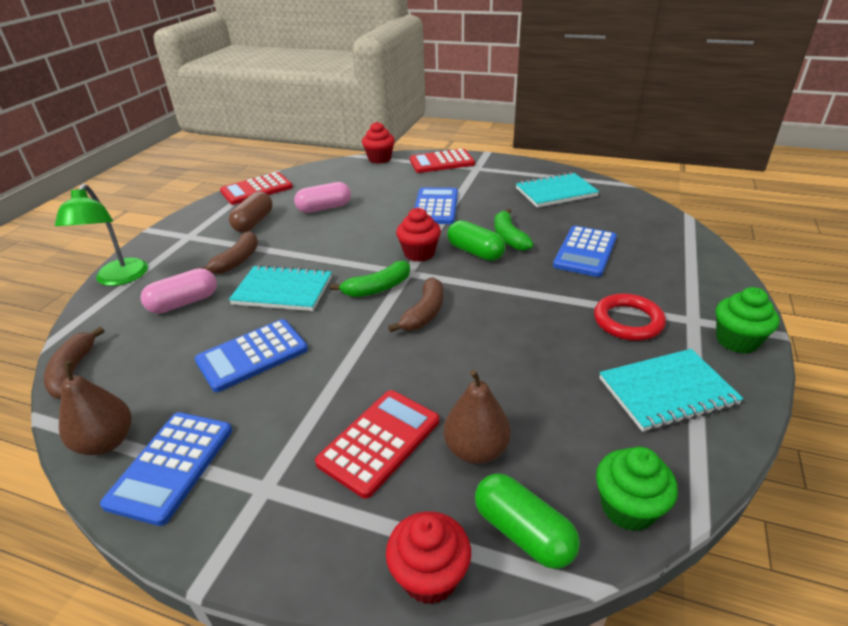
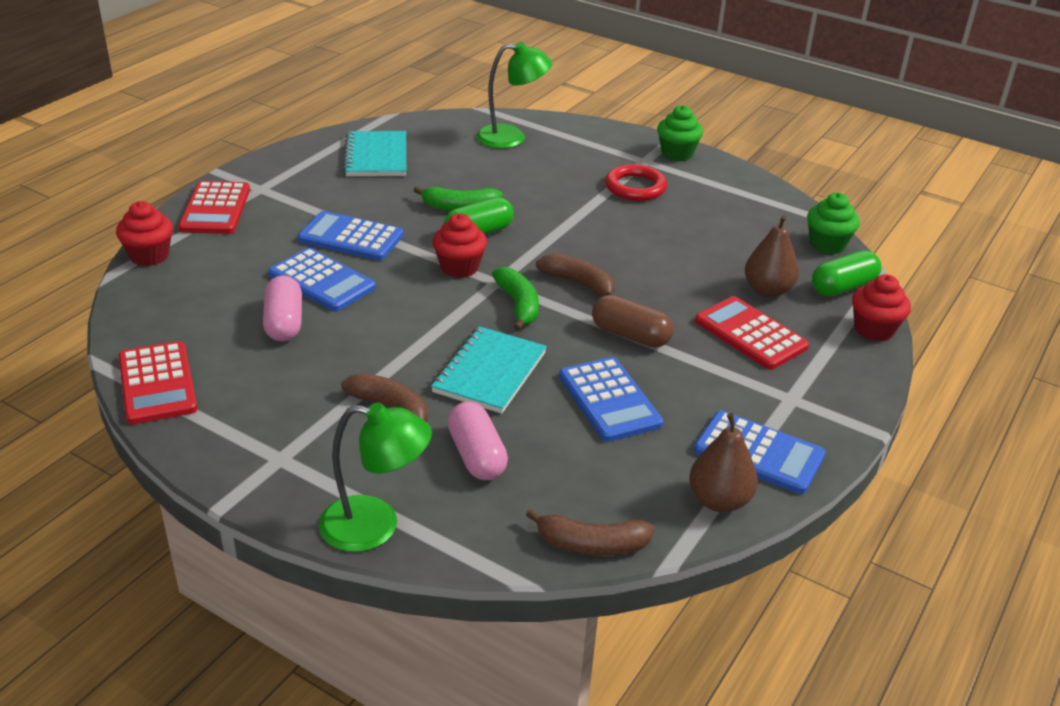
camera: 80 degrees left, 0 degrees up
(254, 222) = (282, 390): brown capsule -> brown capsule (630, 335)
(585, 252) = (515, 175): blue calculator -> blue calculator (322, 281)
(651, 239) = (512, 138): none -> green lamp
(667, 392) = (725, 198): turquoise notebook -> none

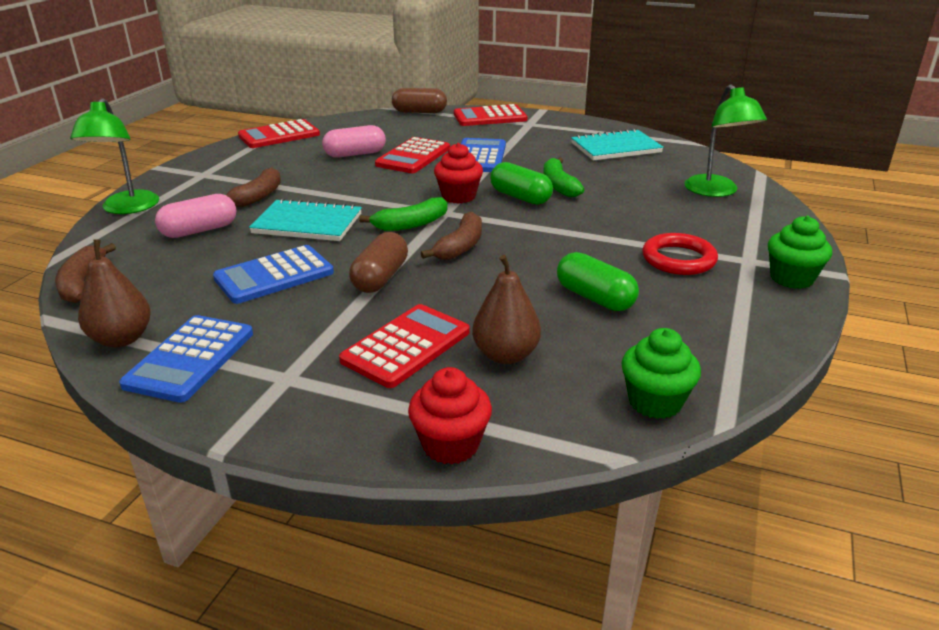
camera: 80 degrees right, 5 degrees down
(149, 256) = (419, 112): red cupcake -> brown capsule
(322, 281) = (413, 157): blue calculator -> red calculator
(843, 287) = (547, 416): green capsule -> green capsule (595, 298)

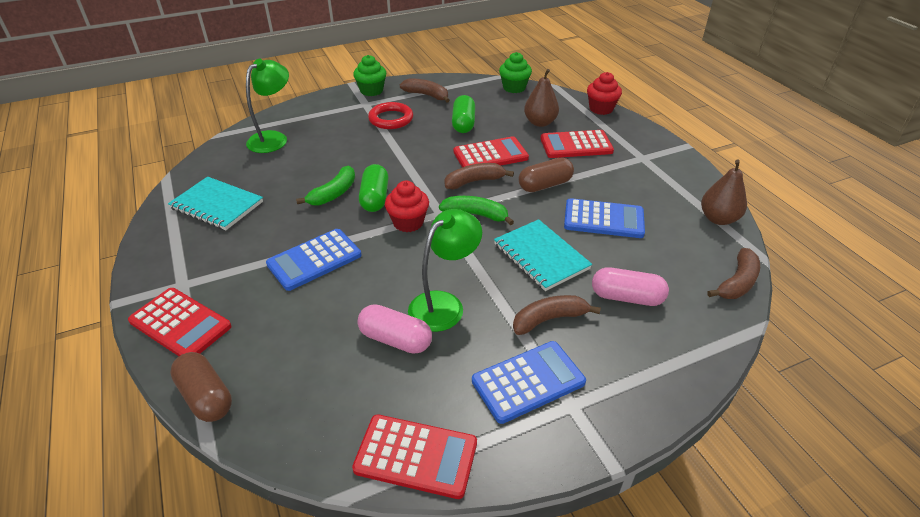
camera: 135 degrees left, 10 degrees up
(127, 208) = (678, 377): green lamp -> green lamp (444, 304)
(190, 359) = (684, 188): blue calculator -> blue calculator (528, 382)
(413, 157) = (358, 297): red calculator -> red calculator (490, 155)
(724, 310) = (427, 95): none -> brown banana

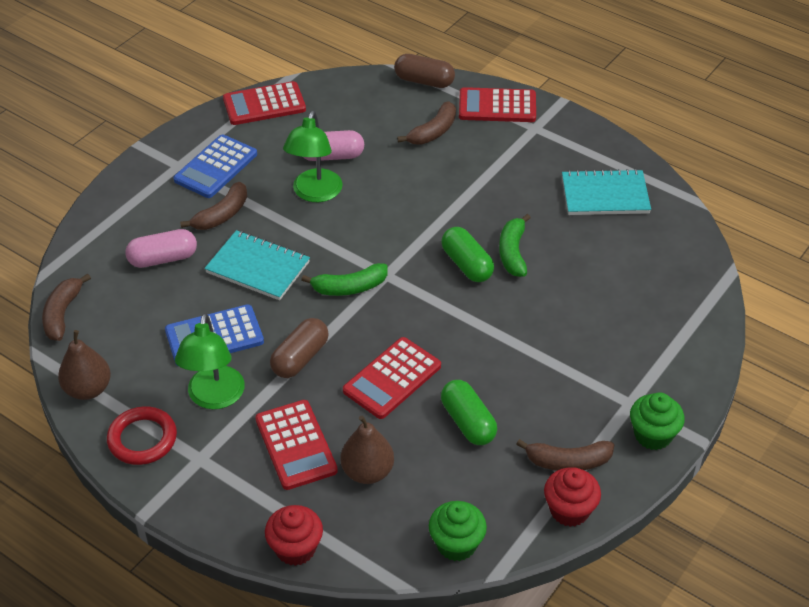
camera: 150 degrees right, 5 degrees up
(273, 138) = (665, 294): green lamp -> green lamp (214, 398)
(314, 260) = (455, 185): blue calculator -> none
(391, 119) = (567, 388): red ring -> red ring (142, 439)
(408, 222) = (408, 251): red cupcake -> red cupcake (569, 510)
(474, 181) = (382, 329): brown banana -> brown banana (433, 132)
(576, 145) = (296, 445): red calculator -> red calculator turned 105 degrees clockwise

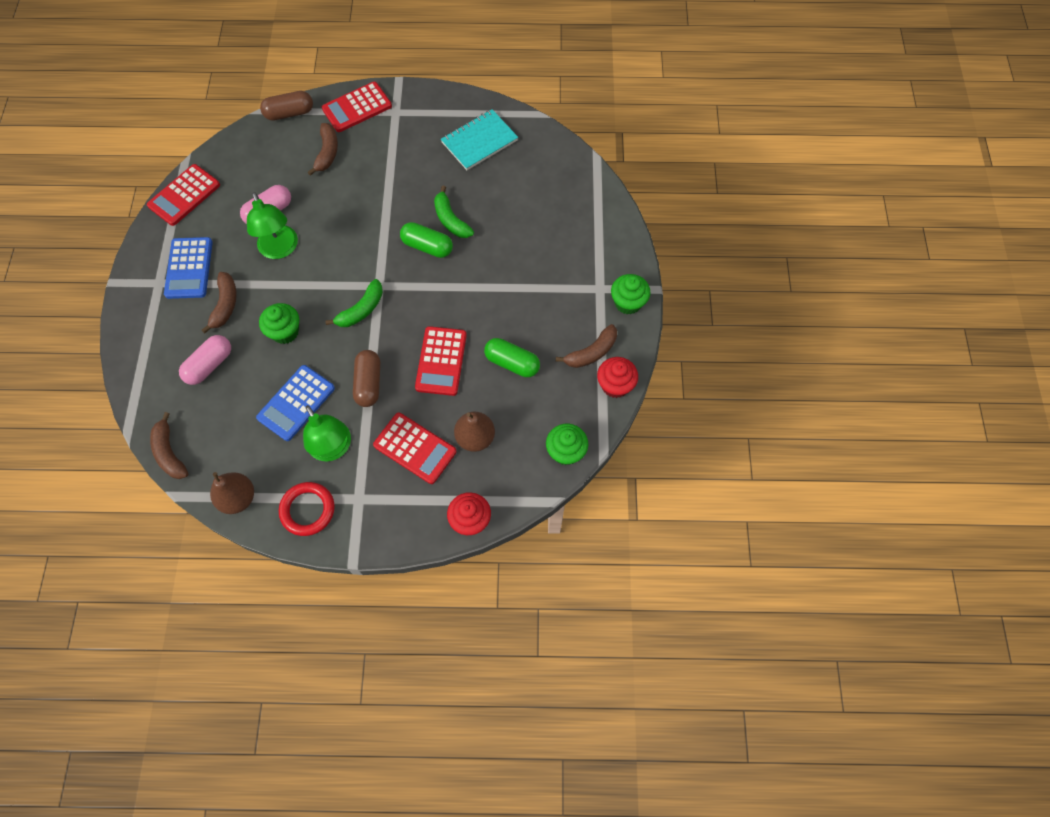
camera: 35 degrees left, 20 degrees up
(258, 267) = (285, 332): turquoise notebook -> green cupcake

